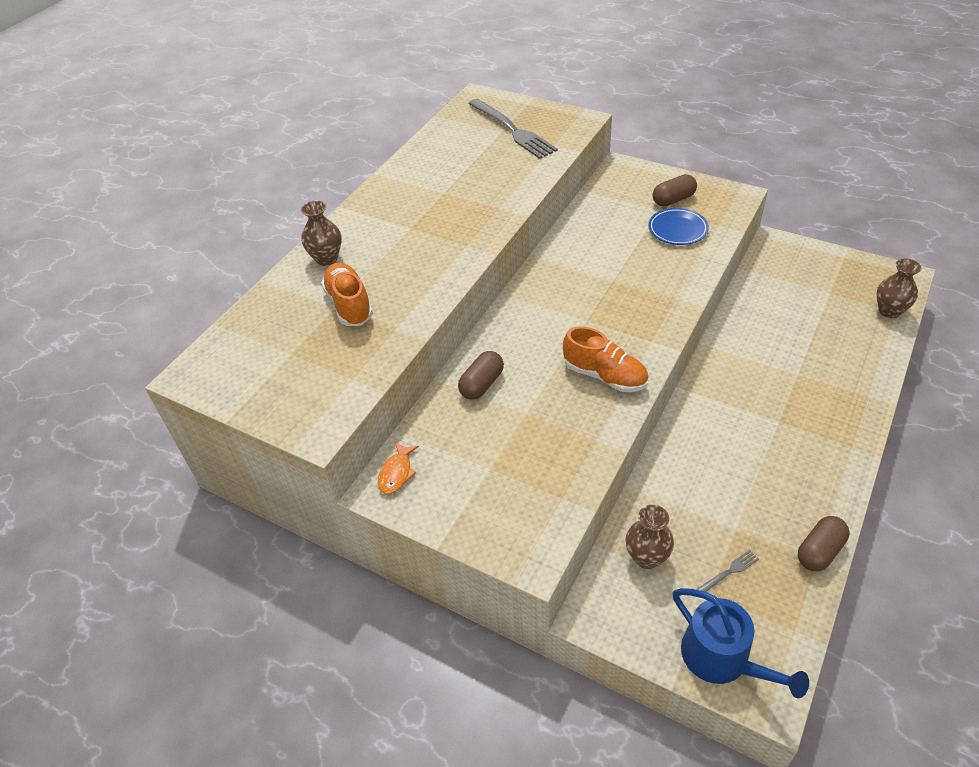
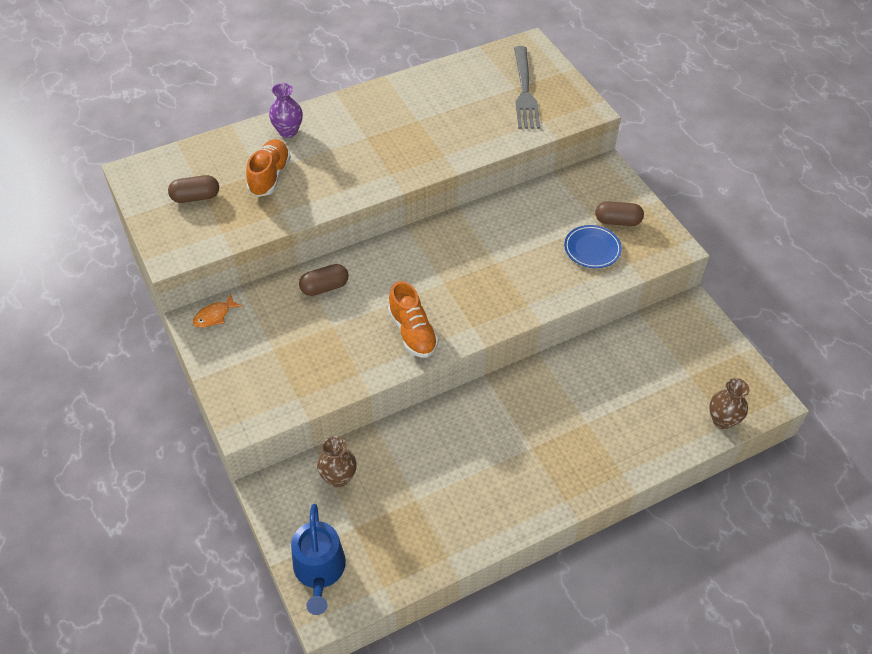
camera: 30 degrees right, 5 degrees up
(326, 258) = (288, 131): brown vase -> purple vase
(729, 572) = (381, 523): grey fork -> none
(819, 551) = (457, 552): brown capsule -> brown capsule (195, 197)

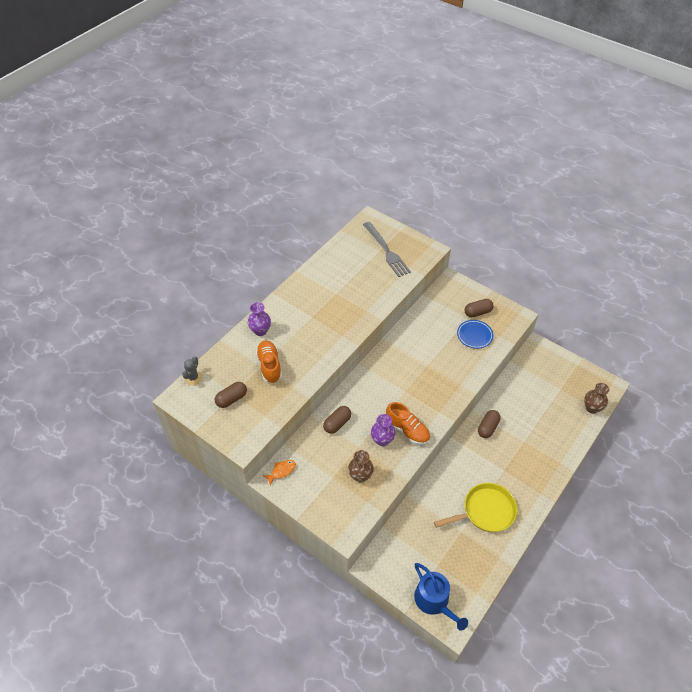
camera: 25 degrees left, 0 degrees up
(167, 156) = (193, 378): none -> grey cactus
(214, 316) = (281, 471): orange fish -> orange fish turned 150 degrees counterclockwise
(338, 477) = (409, 539): brown vase -> brown vase (360, 476)
(370, 331) = (382, 440): none -> purple vase
(468, 489) = (485, 511): none -> yellow pan
(545, 384) = (488, 428): none -> brown capsule

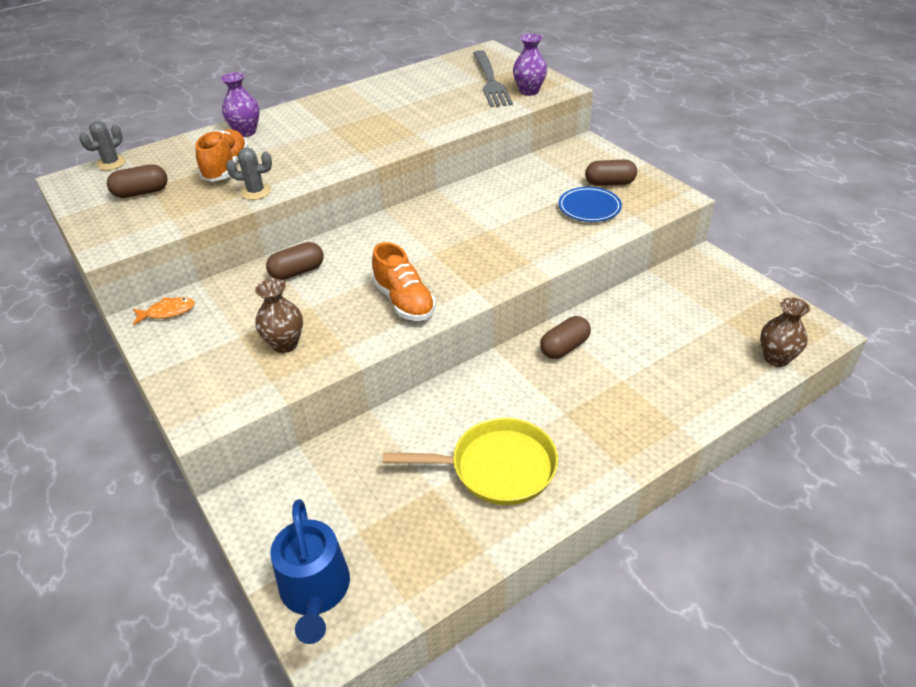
camera: 20 degrees right, 10 degrees down
(300, 382) = (256, 192): none -> grey cactus
(382, 440) = (354, 306): purple vase -> purple vase (529, 91)

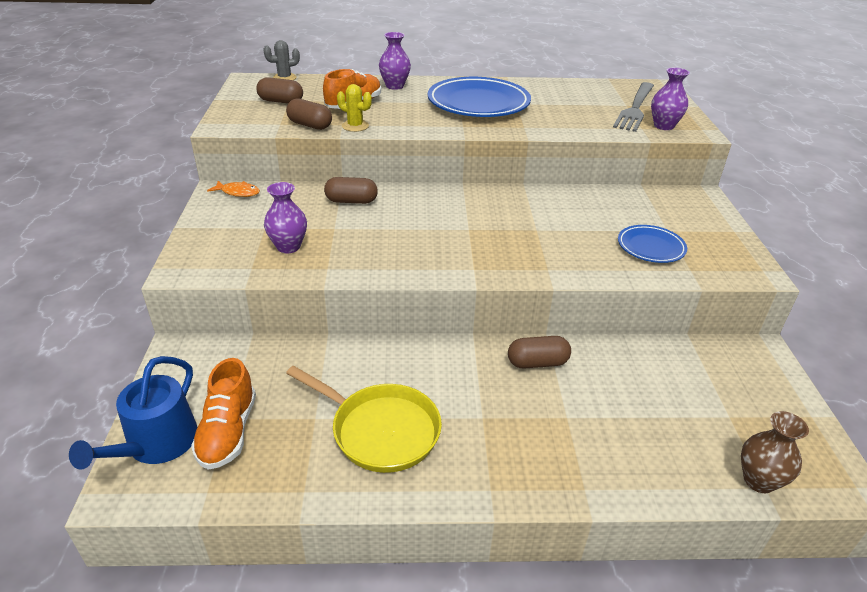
camera: 30 degrees right, 5 degrees down
(256, 192) = (355, 126): grey cactus -> yellow cactus
(285, 344) = (288, 247): brown vase -> purple vase
(349, 123) = (478, 103): none -> blue plate
(404, 301) = (407, 254): orange shoe -> orange shoe (228, 432)
(609, 183) = (693, 234): brown capsule -> brown capsule (310, 125)

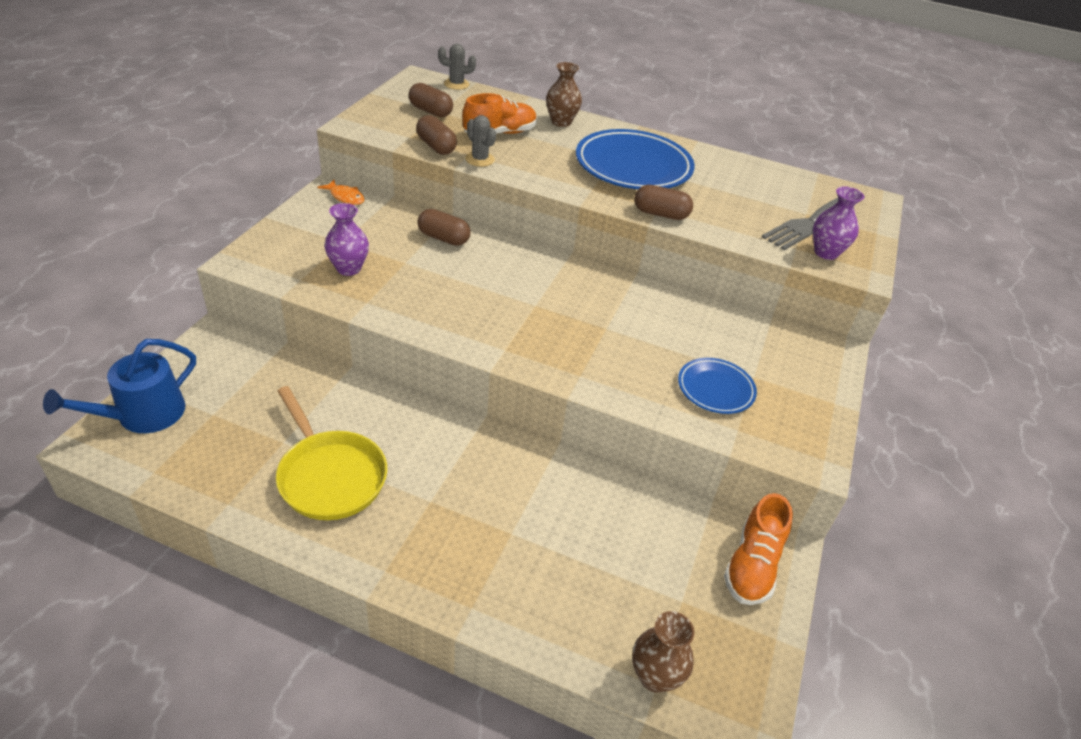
camera: 20 degrees right, 5 degrees up
(228, 432) = (204, 426): orange shoe -> orange shoe (752, 565)
(355, 126) = (480, 159): yellow cactus -> grey cactus
(394, 86) = (561, 122): purple vase -> brown vase
(537, 363) = (526, 468): brown capsule -> brown capsule (660, 214)

